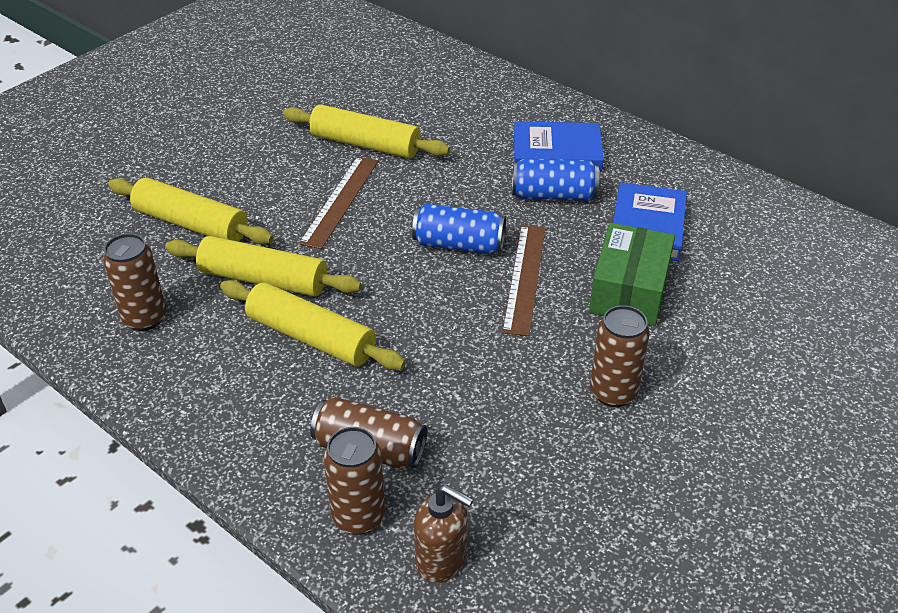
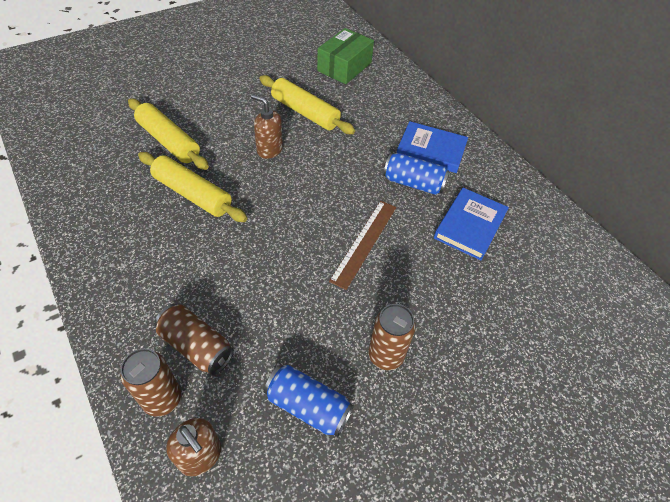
camera: 15 degrees right, 10 degrees up
(144, 318) = (106, 201): brown can -> none
(311, 337) = (201, 246): yellow rolling pin -> none
(340, 201) = (269, 149): brown ruler -> brown soap dispenser
(459, 245) = (331, 204): blue can -> blue can (308, 406)
(629, 291) = (434, 274): green box -> green box (344, 67)

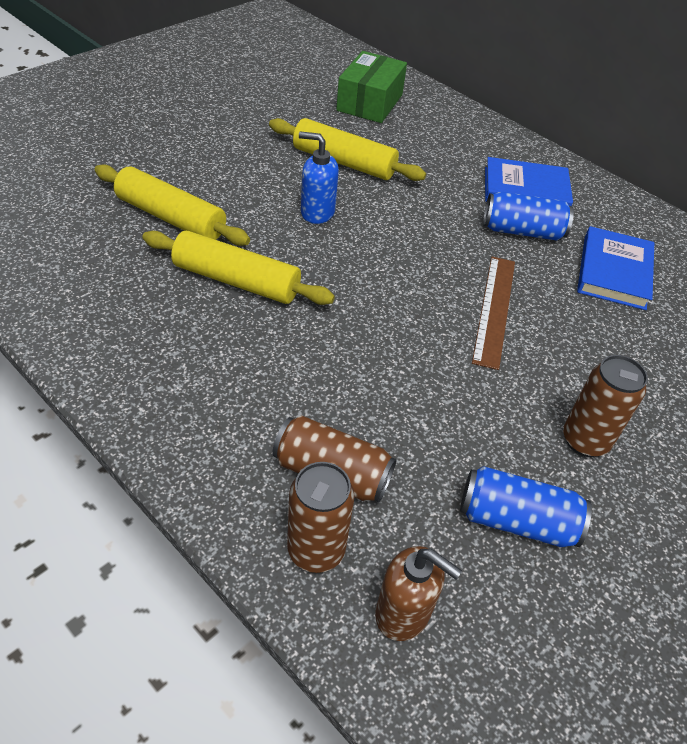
camera: 15 degrees left, 5 degrees down
(269, 149) = (317, 212): brown soap dispenser -> blue soap dispenser

